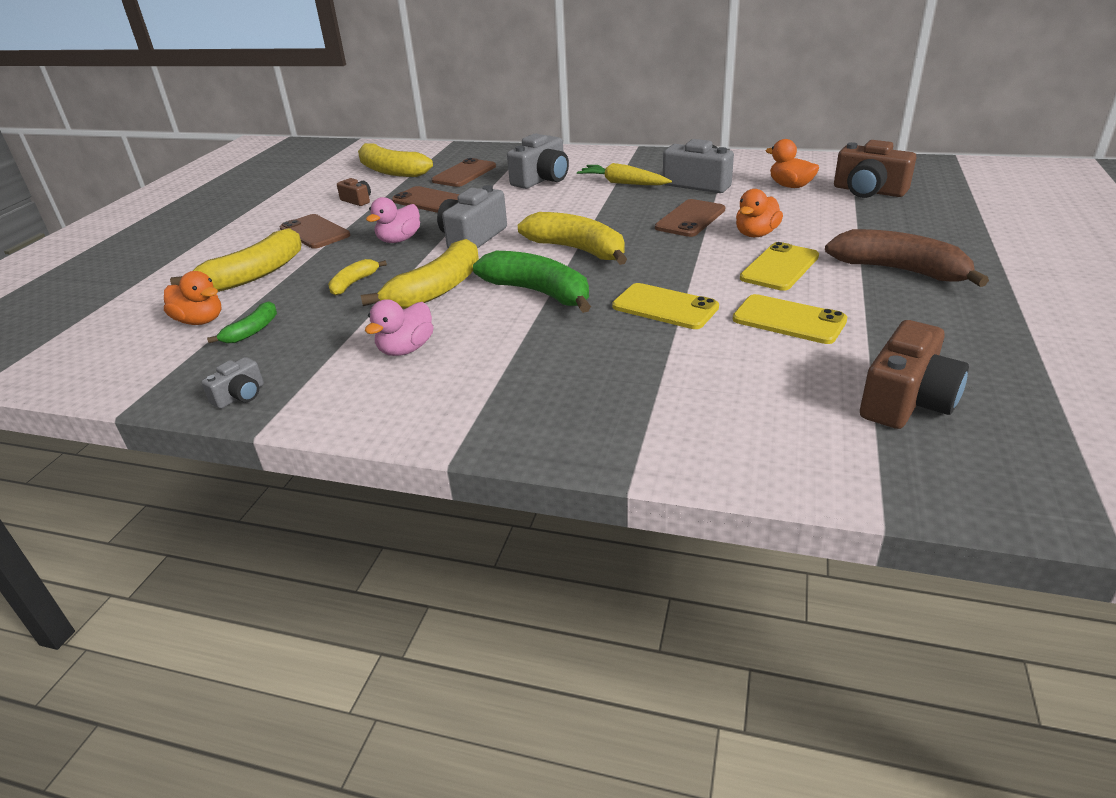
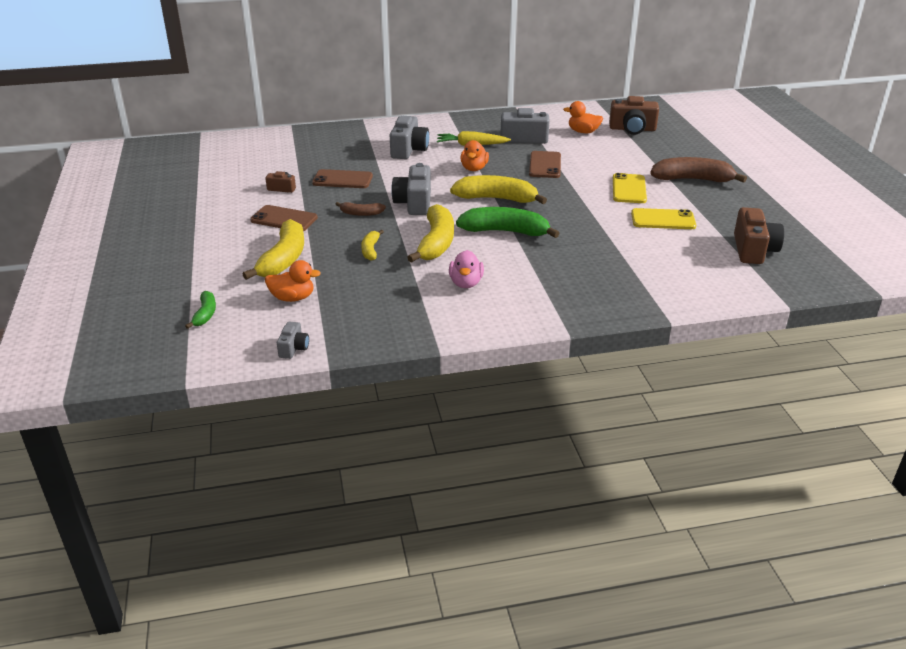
camera: 30 degrees left, 0 degrees up
(240, 396) = (396, 334): grey camera -> grey camera (294, 348)
(252, 331) = (343, 295): green banana -> green banana (205, 314)
(391, 171) = (275, 159): yellow banana -> none
(399, 240) = (361, 213): pink duck -> brown banana
(464, 174) = (341, 153): brown phone -> none
(665, 307) = (590, 225): yellow phone -> none
(756, 234) = (595, 169): orange duck -> orange duck (474, 168)

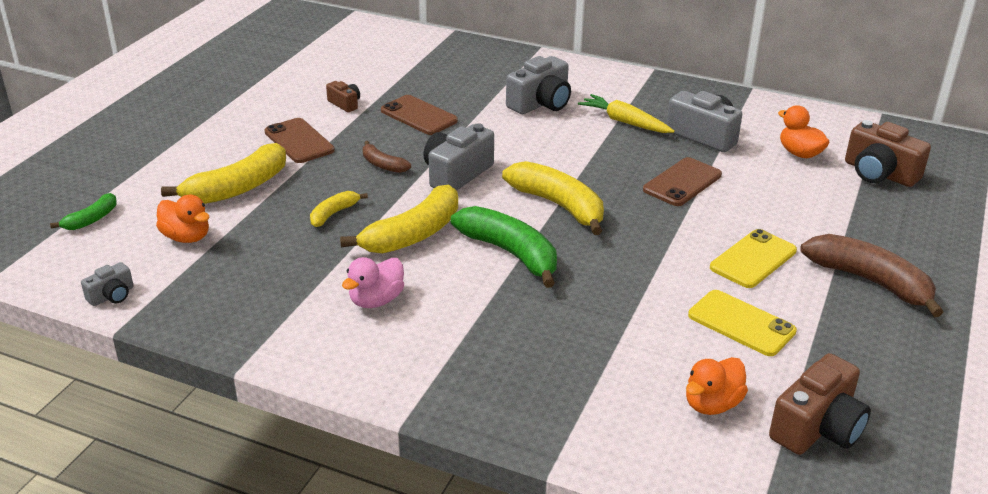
camera: 35 degrees right, 0 degrees up
(474, 168) = (585, 155): orange duck -> orange duck (712, 404)

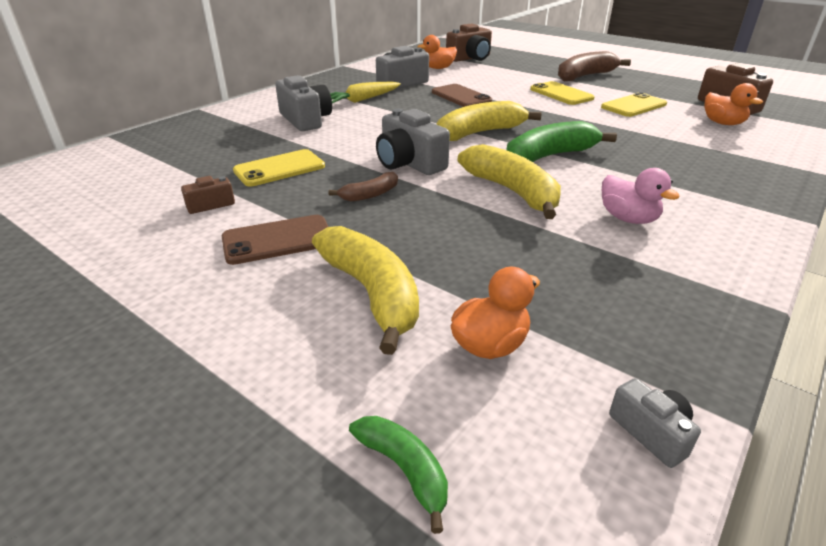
camera: 75 degrees left, 0 degrees up
(333, 214) = (461, 229): yellow banana -> none
(419, 116) = (279, 168): brown phone -> yellow phone

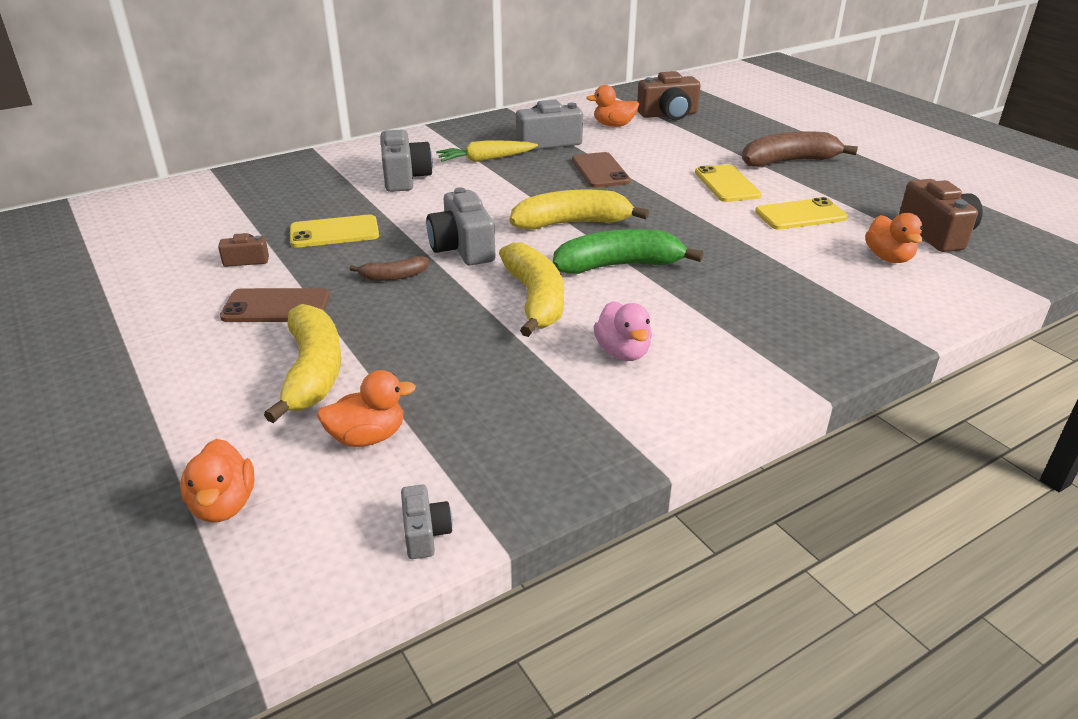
camera: 20 degrees right, 0 degrees up
(404, 469) = (224, 505): green banana -> orange duck

